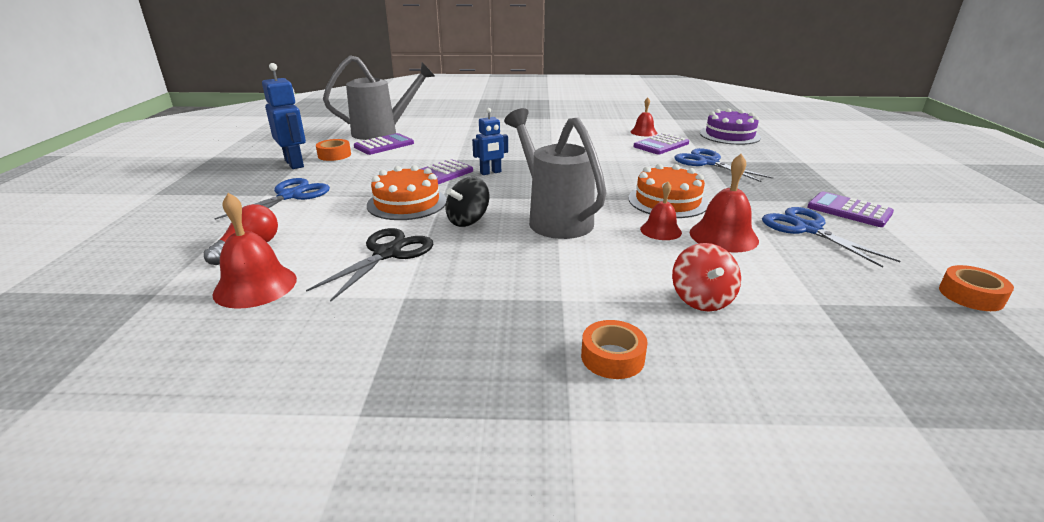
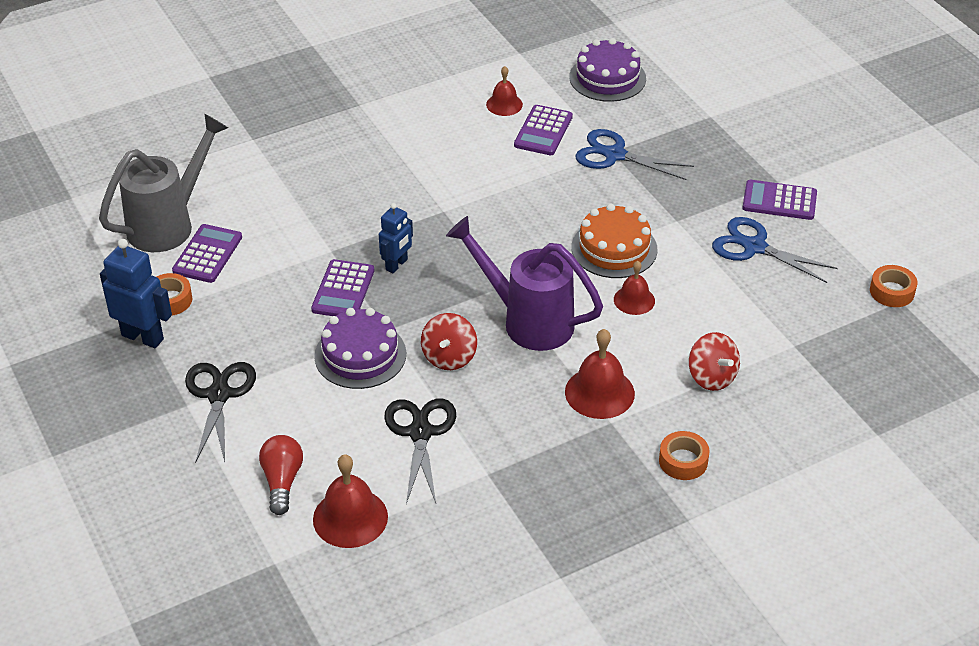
camera: 30 degrees left, 15 degrees up
(290, 196) = (219, 395): blue scissors -> black scissors
(407, 203) = (360, 355): orange cake -> purple cake
(468, 220) = (449, 357): black spinning top -> red spinning top
(554, 218) = (527, 320): grey watering can -> purple watering can
(723, 236) = (691, 286): red bell -> red bell (599, 392)

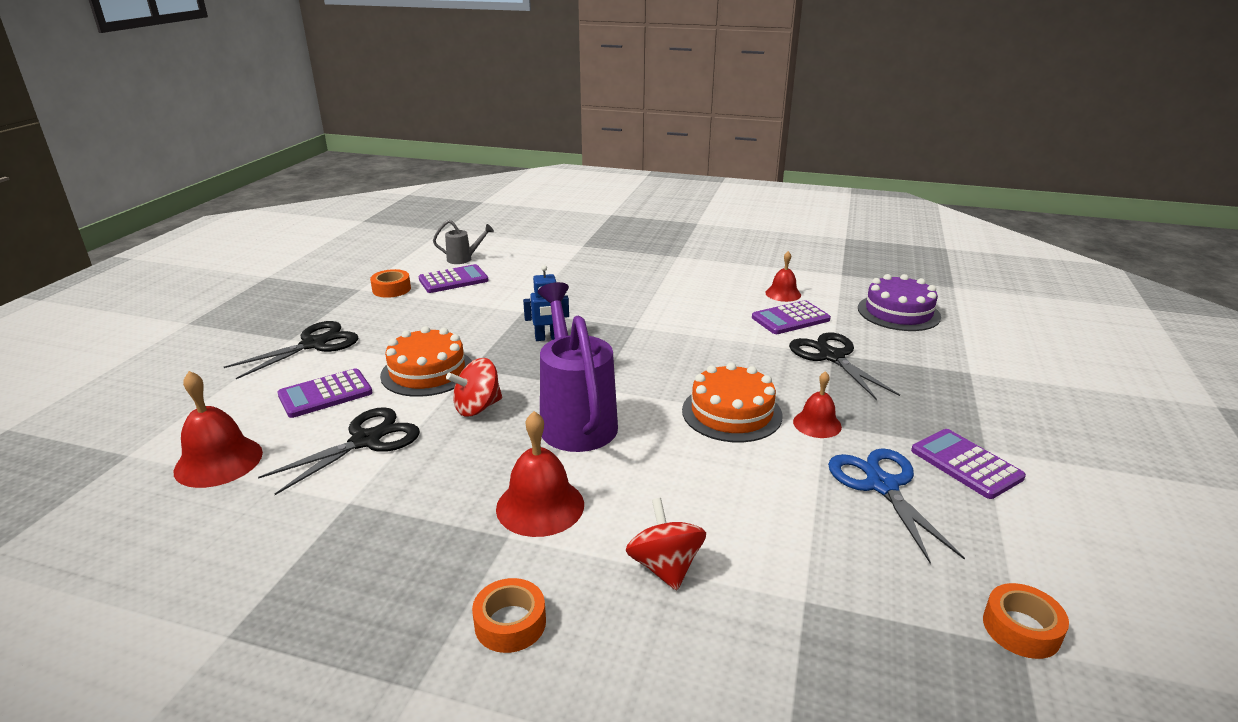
camera: 45 degrees right, 15 degrees down
(143, 337) = (343, 297): blue robot -> none
(169, 223) = (464, 259): grey watering can -> grey watering can, size x0.46
(282, 481) = (238, 410): red light bulb -> none
(343, 290) = (489, 333): purple calculator -> purple calculator (325, 394)
(360, 355) = (427, 372): purple cake -> orange cake
(614, 155) = (831, 357): blue scissors -> black scissors
(634, 300) = (690, 457): red bell -> red bell (817, 424)
(712, 377) = (665, 567): red spinning top -> red spinning top turned 150 degrees clockwise

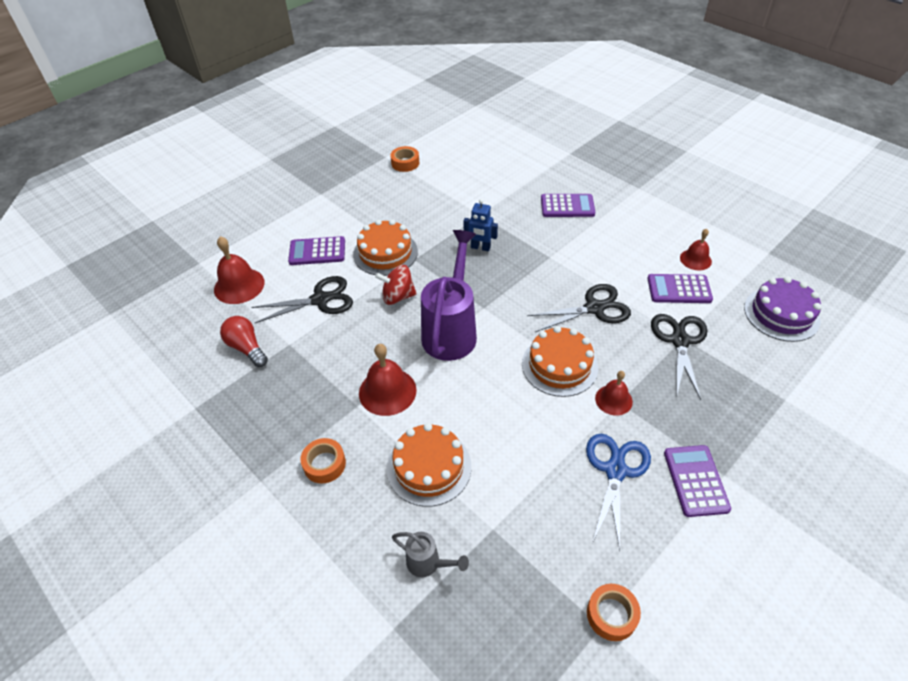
camera: 30 degrees right, 20 degrees up
(279, 528) = (247, 348): none -> red light bulb
(314, 344) = (332, 203): black scissors -> black scissors (594, 308)
(453, 280) = (451, 166): purple calculator -> purple calculator (567, 206)
(464, 259) = (471, 144): grey watering can -> grey watering can (428, 563)
(665, 567) = (429, 467): red spinning top -> orange cake

